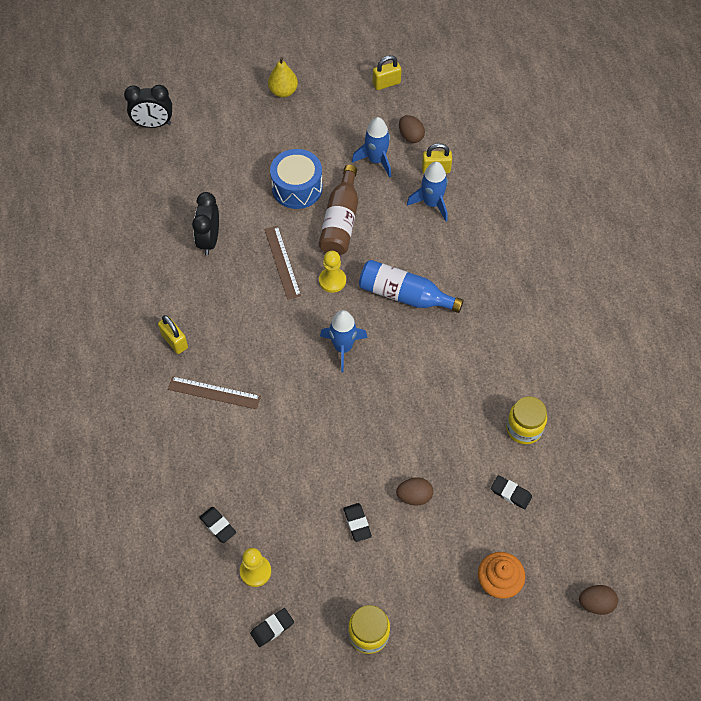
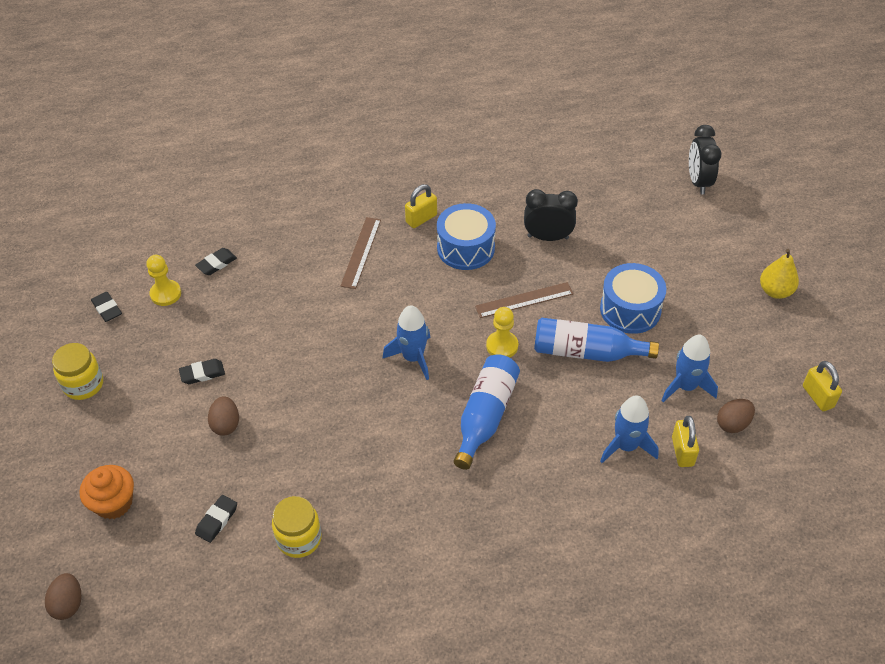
camera: 90 degrees right, 10 degrees down
(216, 305) = (465, 248): none -> blue drum
(340, 221) = (586, 352): brown bottle -> blue bottle

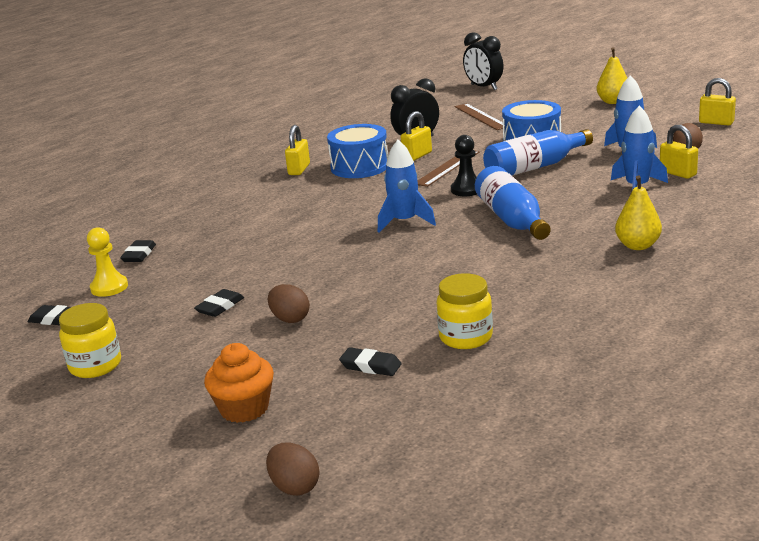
camera: 35 degrees left, 25 degrees down
(217, 520) = (370, 366): black eraser -> black eraser turned 60 degrees counterclockwise
(361, 252) = (272, 200): brown ruler -> brown ruler (481, 116)
(502, 346) = (467, 189): yellow pawn -> black pawn
(522, 263) = (417, 156): none -> yellow padlock
(528, 527) = (637, 246): none -> yellow pear

